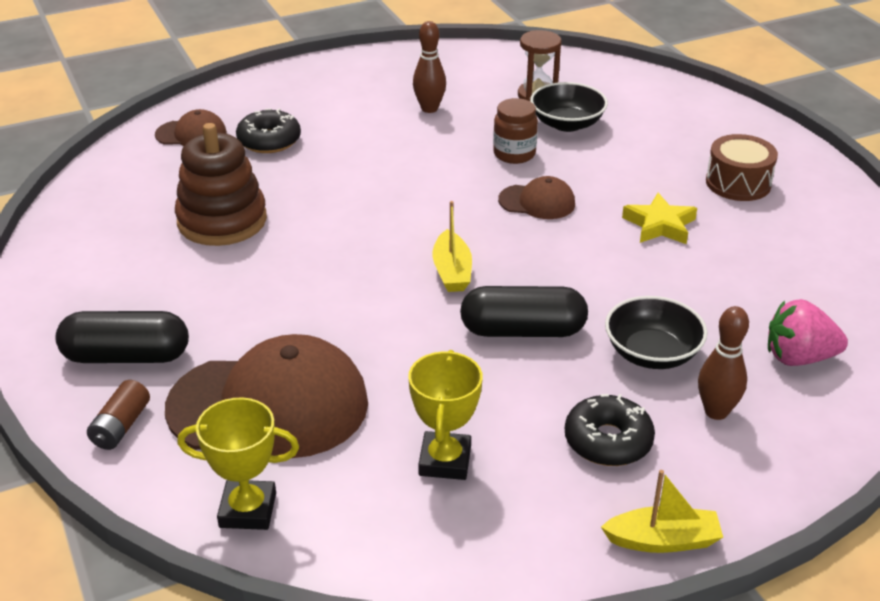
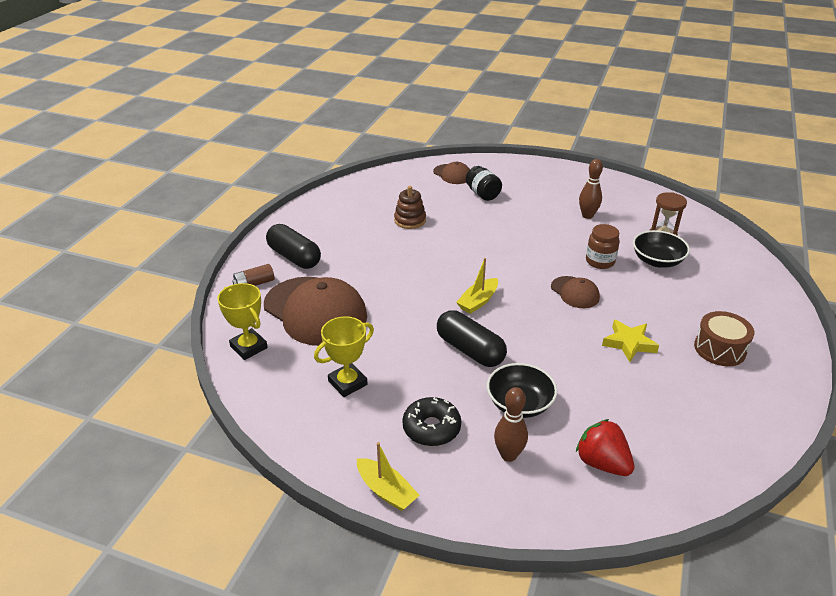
camera: 45 degrees right, 0 degrees up
(222, 220) = (410, 220): brown stacking toy -> brown stacking toy, size x0.61
(269, 141) = (482, 194): black donut -> black jar
(798, 358) = (602, 463): pink strawberry -> red strawberry

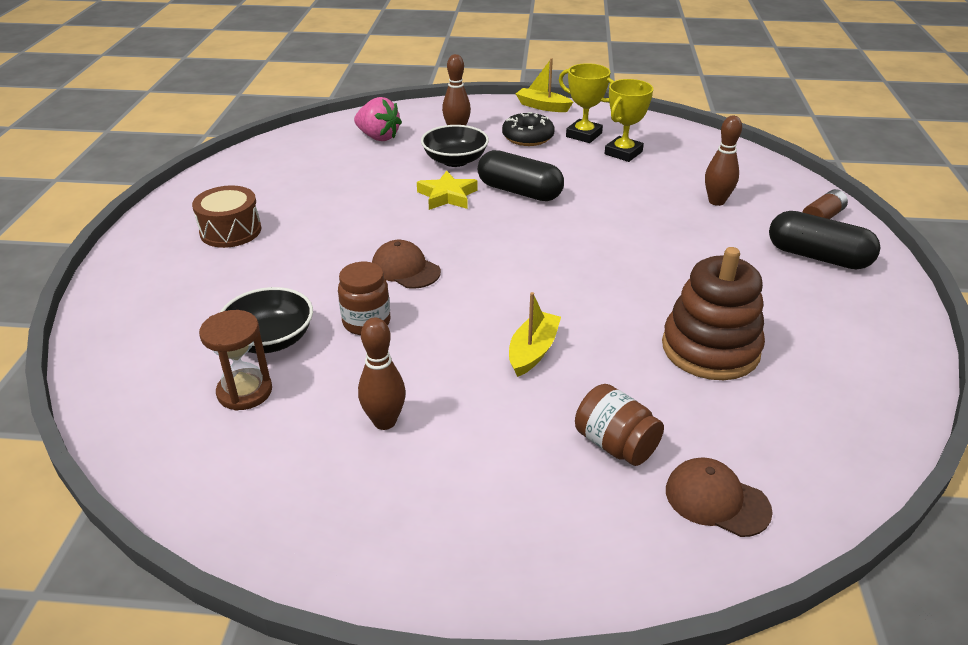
camera: 165 degrees right, 0 degrees up
(248, 347) = (746, 163): yellow trophy -> yellow trophy (584, 135)
(315, 311) = (716, 201): brown cap -> brown bowling pin
(410, 220) = (710, 349): brown stacking toy -> brown stacking toy, size x1.64
(478, 301) = (532, 239): yellow boat -> yellow boat (533, 351)
(482, 194) = (615, 444): black jar -> brown jar
(602, 463) = (378, 137): red strawberry -> pink strawberry
(629, 343) = (339, 221): yellow star -> yellow star (447, 196)

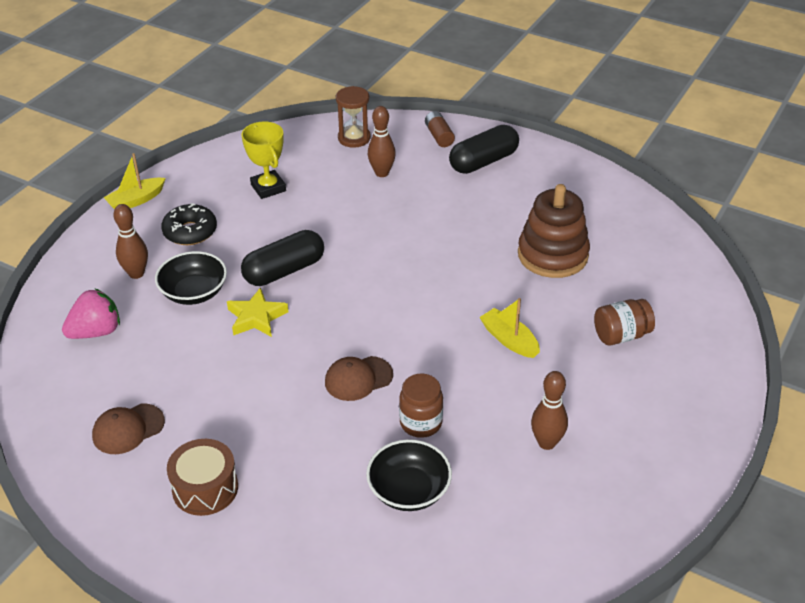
camera: 65 degrees left, 5 degrees up
(245, 392) = (471, 520): brown hourglass -> brown hourglass (354, 138)
(584, 135) = (216, 197): yellow trophy -> none
(716, 500) = (684, 312): brown cap -> brown cap (128, 429)

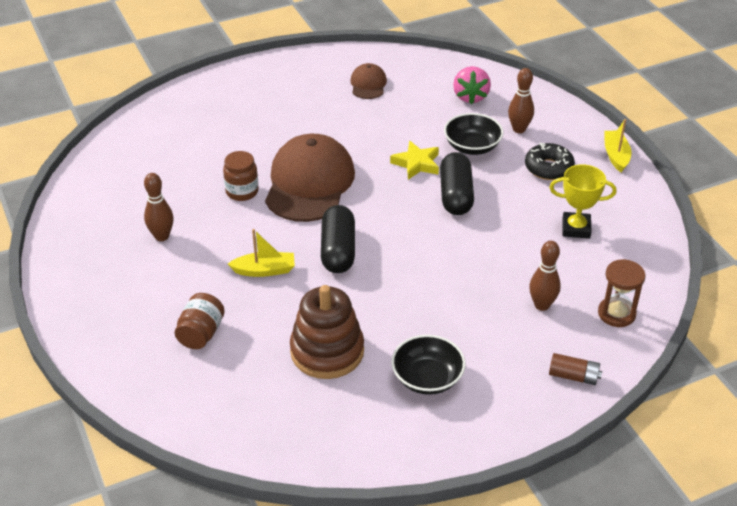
camera: 125 degrees right, 0 degrees up
(205, 488) = (291, 95): brown drum -> none
(358, 378) = (309, 183): brown cap -> brown cap, size x2.09
(409, 490) = (200, 164): black bowl -> black bowl (427, 378)
(483, 162) = (502, 385): black capsule -> black capsule (338, 250)

